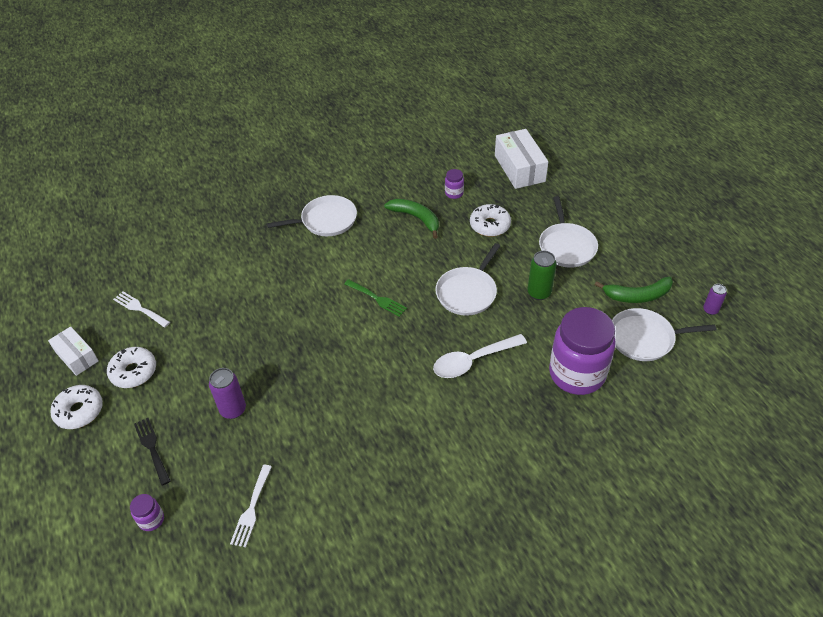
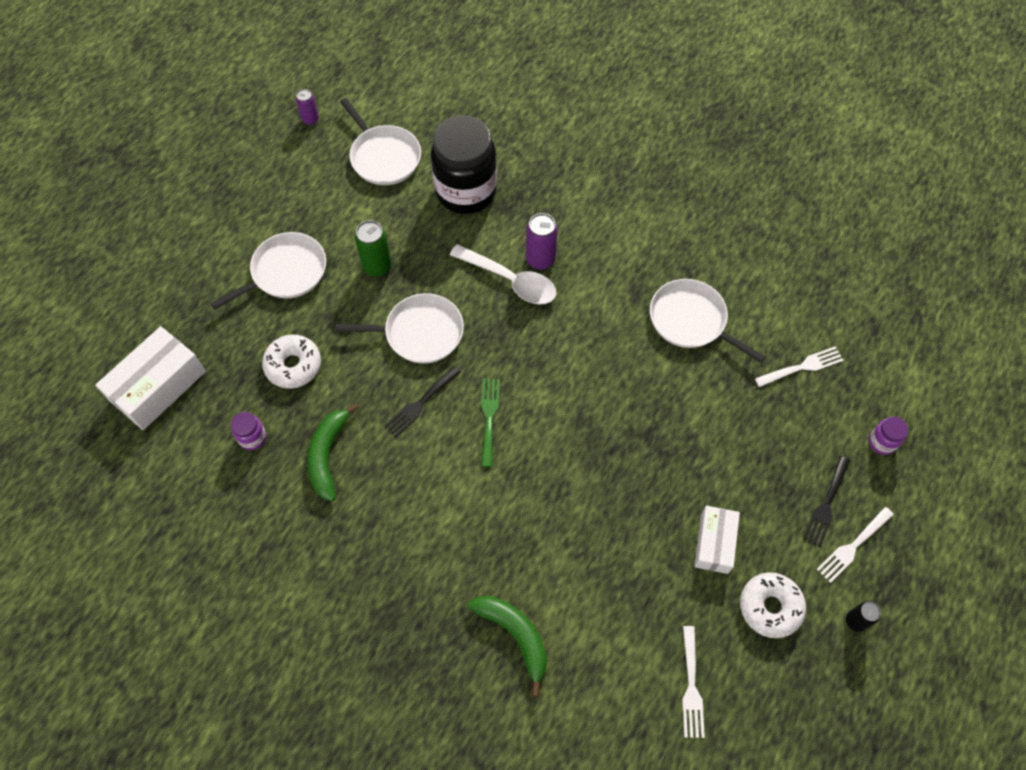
camera: 125 degrees left, 15 degrees up
(77, 356) = (805, 698): white box -> white box (714, 543)
(79, 411) = (855, 621): white donut -> black can
(115, 443) = (853, 546): none -> white fork
(233, 409) = (728, 461): purple can -> purple can (540, 259)
(326, 220) = (396, 566): white pan -> white pan (691, 320)
(415, 271) = (420, 403): none -> black fork
(577, 374) = (466, 191): purple jar -> black jar
(637, 296) = (327, 182): green banana -> green banana (515, 635)

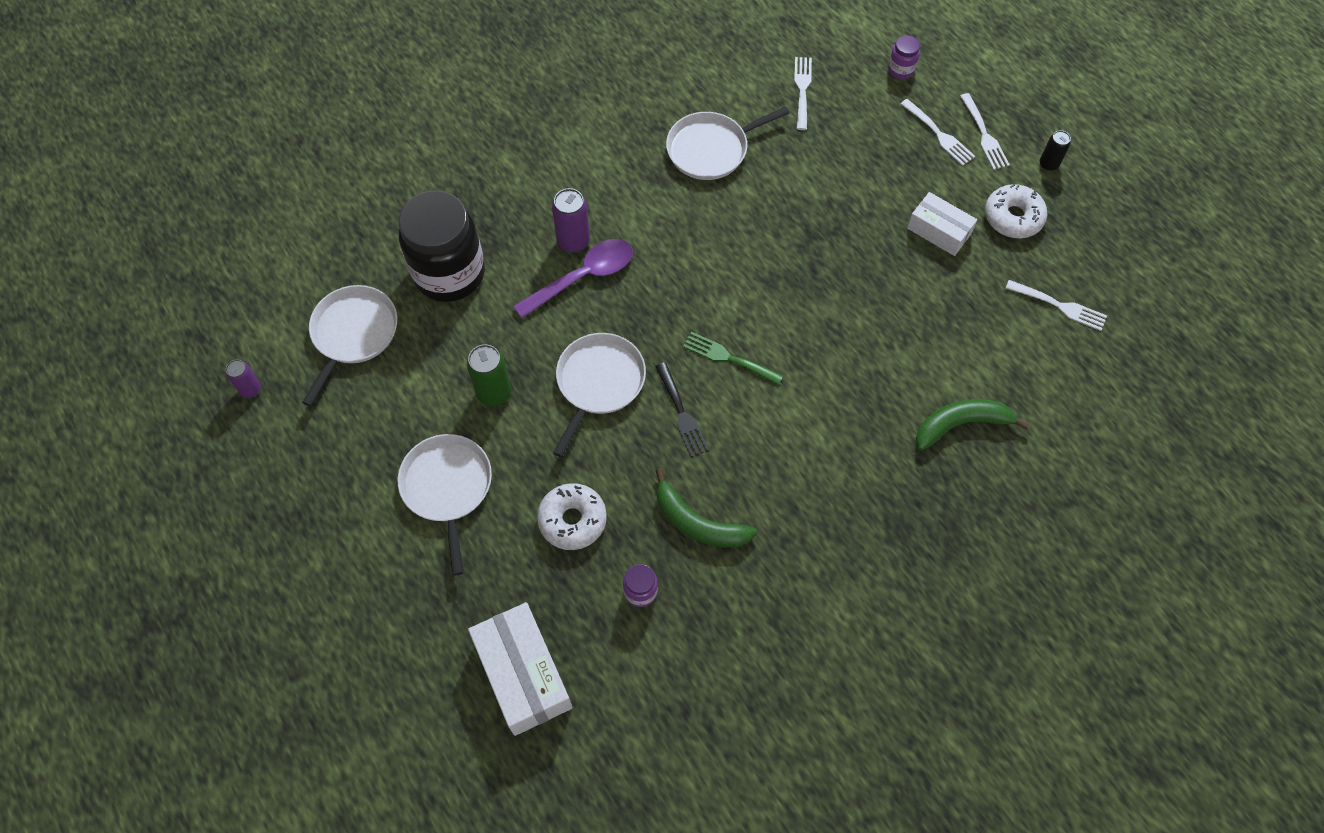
camera: 65 degrees left, 0 degrees up
(384, 156) = (353, 334): white pan -> white pan turned 60 degrees counterclockwise
(510, 280) = (583, 277): white spoon -> purple spoon
(826, 504) = (939, 134): black fork -> white fork

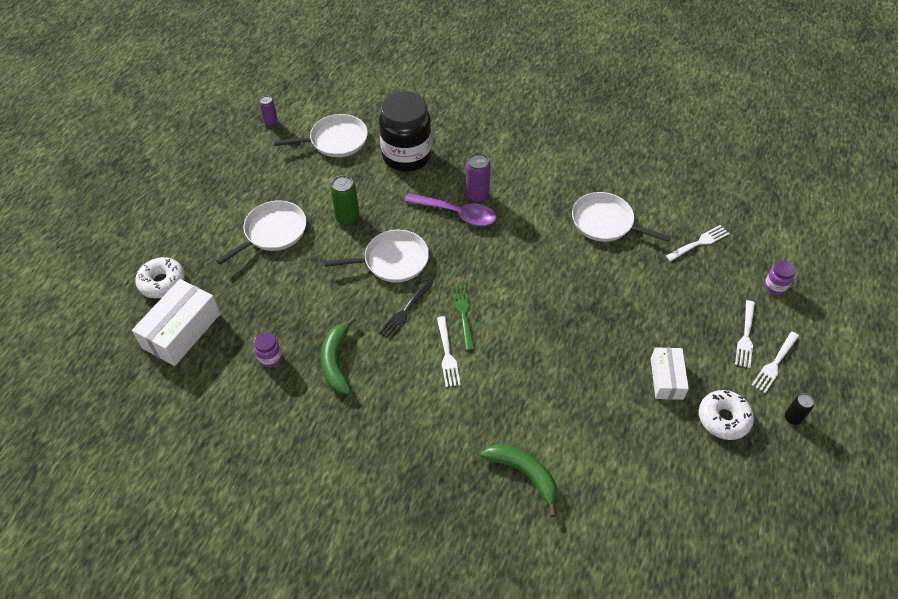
camera: 55 degrees right, 10 degrees down
(572, 520) = (293, 299): white donut -> white donut (162, 282)
(1059, 306) = (677, 489): white fork -> white fork (447, 354)

